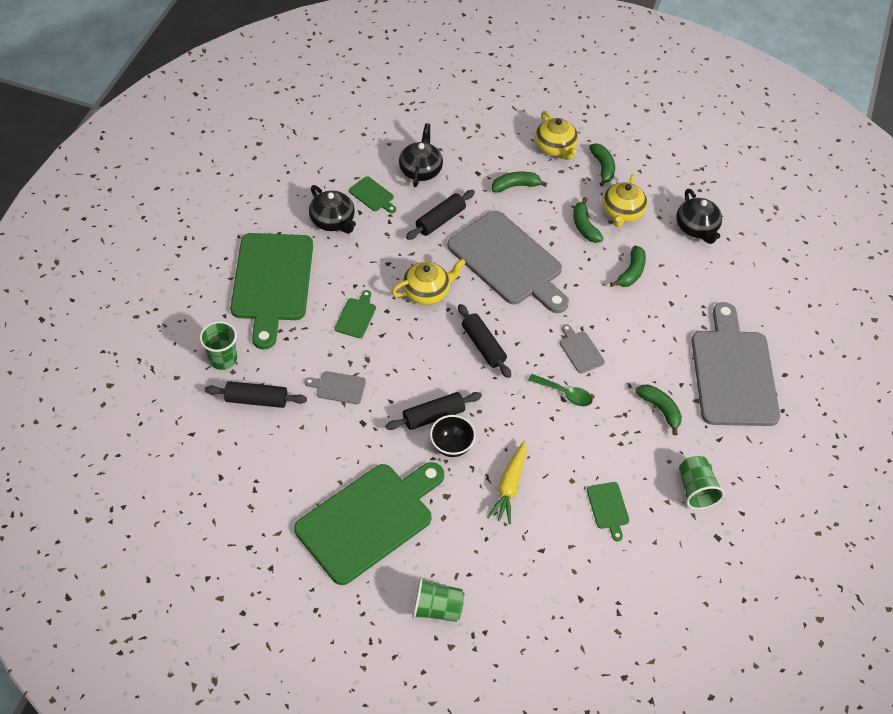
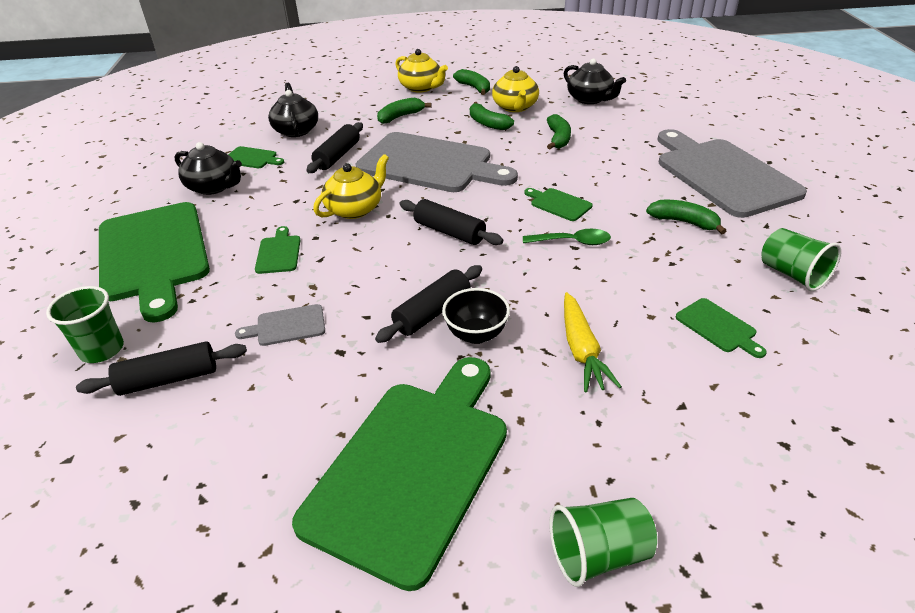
camera: 20 degrees left, 15 degrees down
(580, 350) = (558, 204): grey cutting board -> green cutting board

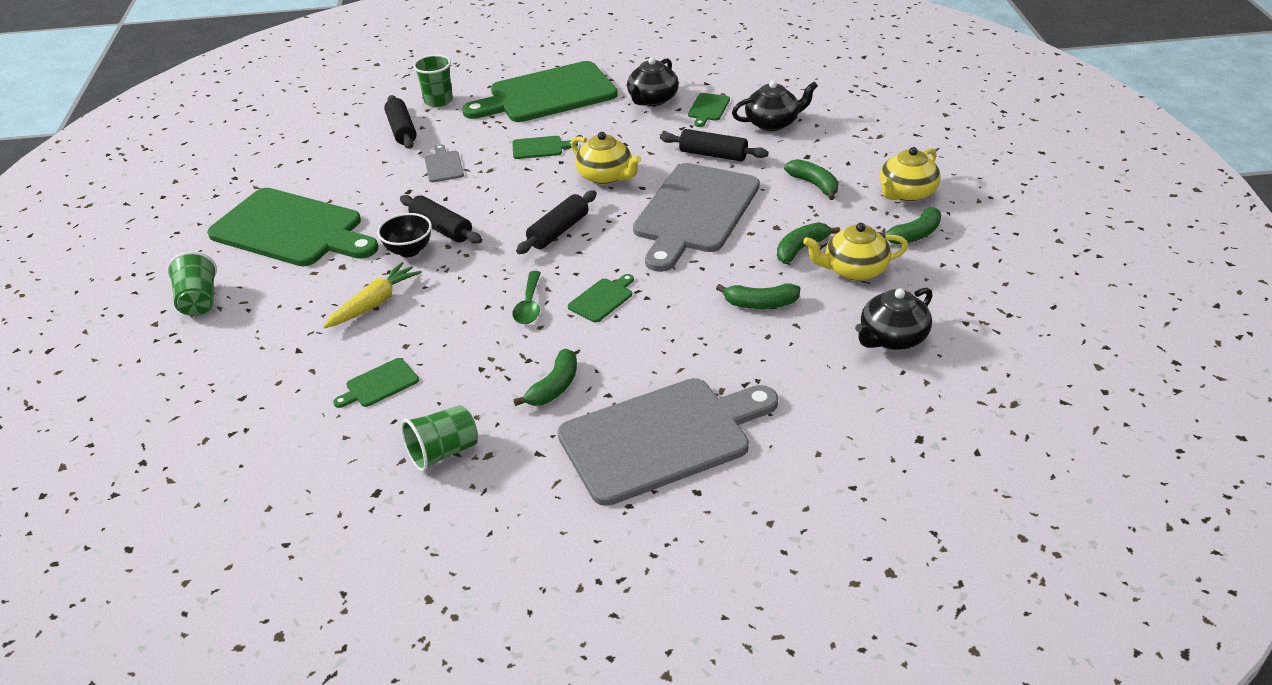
camera: 90 degrees right, 0 degrees up
(581, 350) = (374, 303): yellow carrot -> yellow carrot turned 135 degrees clockwise

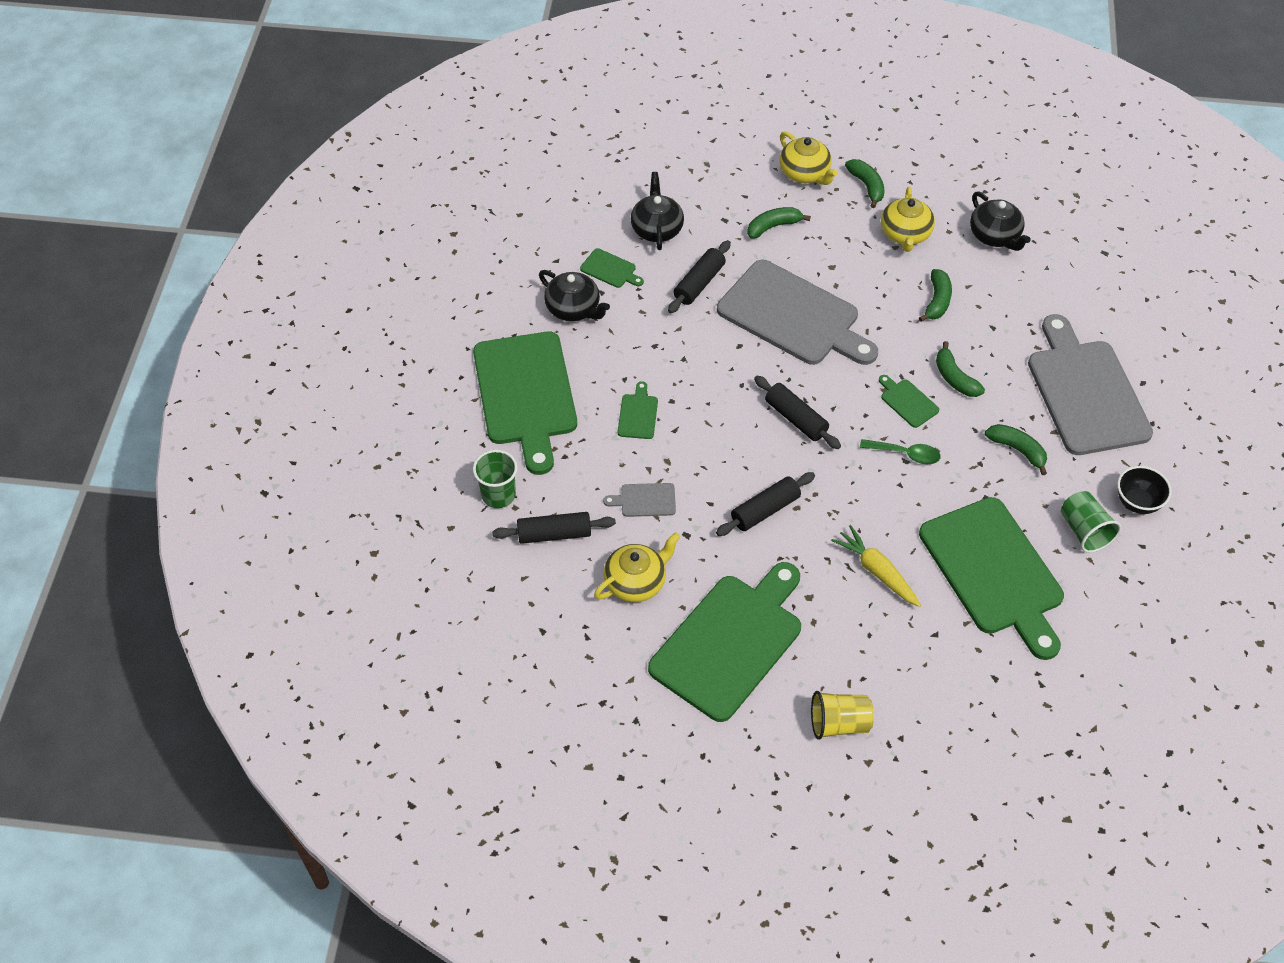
camera: 80 degrees left, 15 degrees up
(199, 301) = (839, 723): green cup -> yellow cup
(379, 384) = (994, 571): green cutting board -> green cutting board, size x2.48
(409, 251) = (797, 539): black bowl -> black bowl (1137, 502)
(606, 176) = (711, 369): yellow teapot -> yellow teapot (636, 582)
(801, 248) = (867, 258): green banana -> green banana (954, 378)

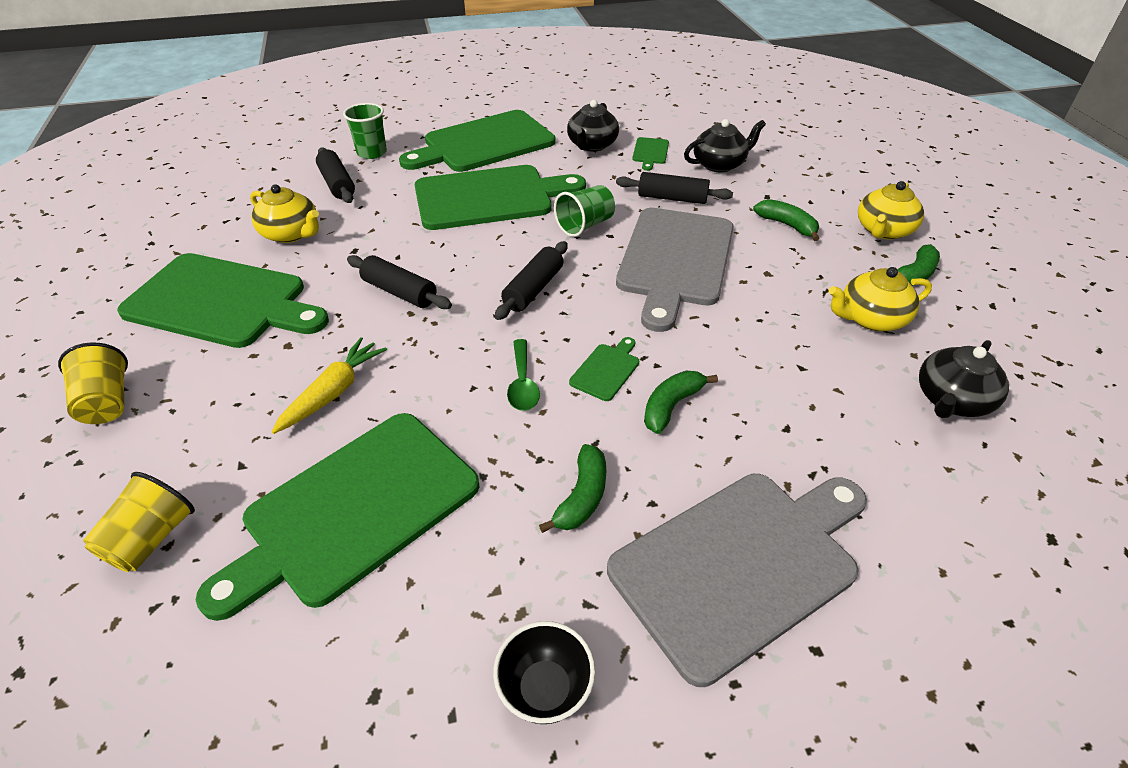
camera: 70 degrees right, 10 degrees down
(638, 414) = (490, 197): green cutting board -> green cutting board, size x2.48
(645, 500) = (389, 220): grey cutting board -> none
(937, 301) = (787, 365): green banana -> none
(987, 687) = (151, 539): none -> yellow cup
(1084, 531) = (458, 614): green cup -> green cup (585, 225)

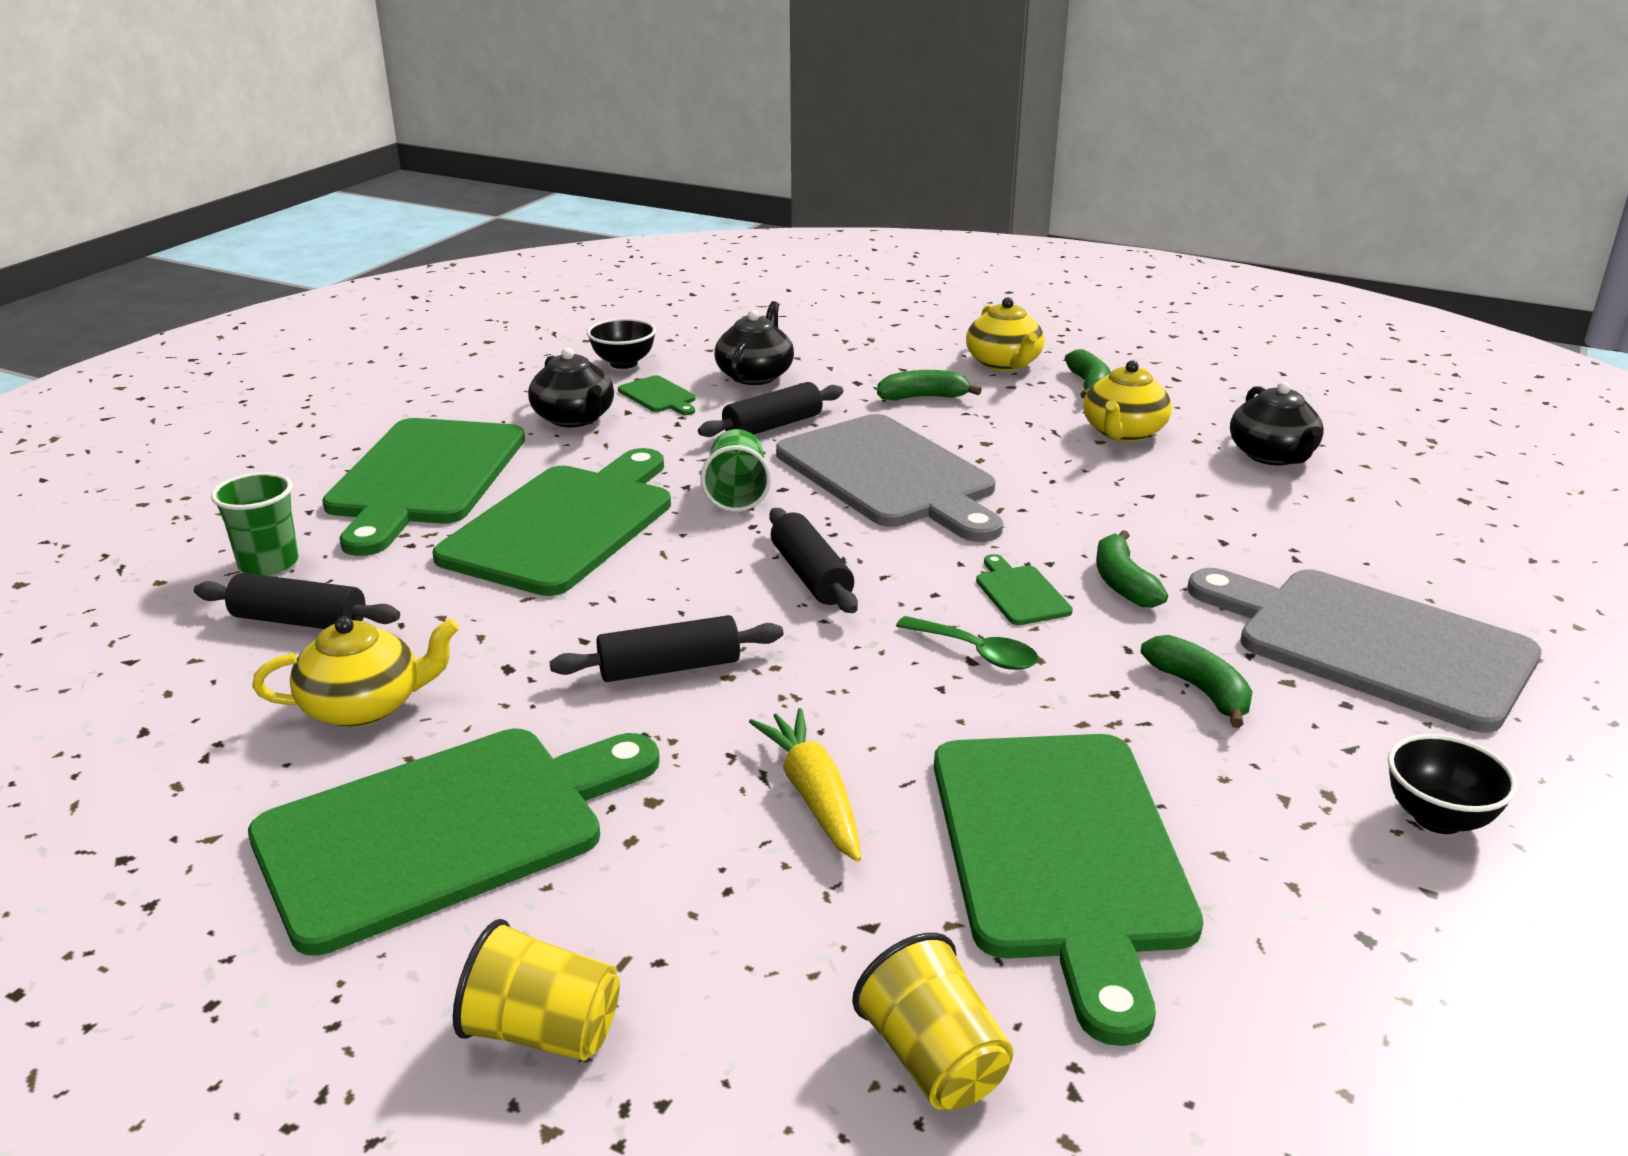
camera: 50 degrees left, 15 degrees down
(668, 126) = (623, 363): none -> black bowl
(740, 564) = (1371, 645): grey cutting board -> grey cutting board turned 60 degrees counterclockwise

